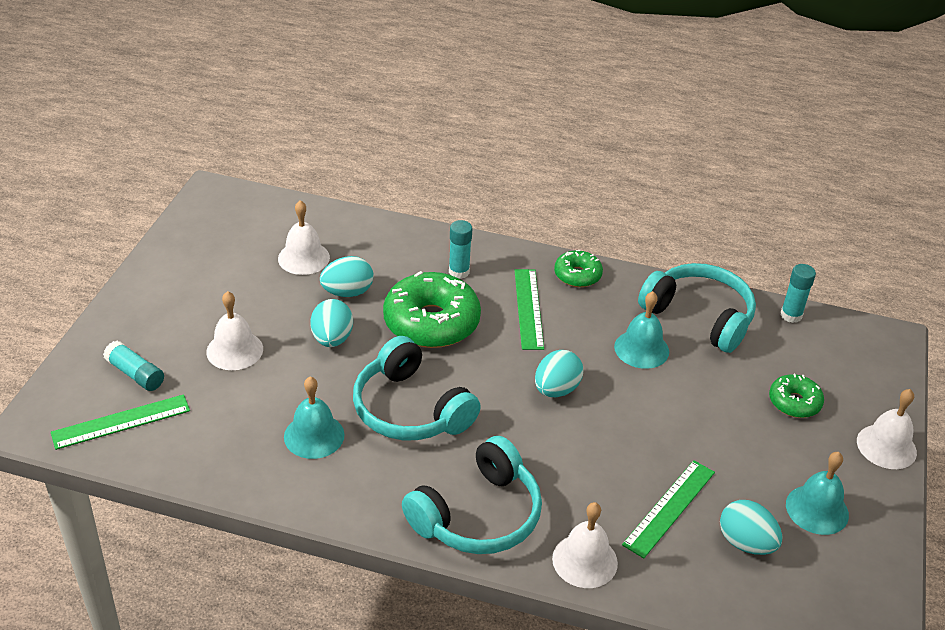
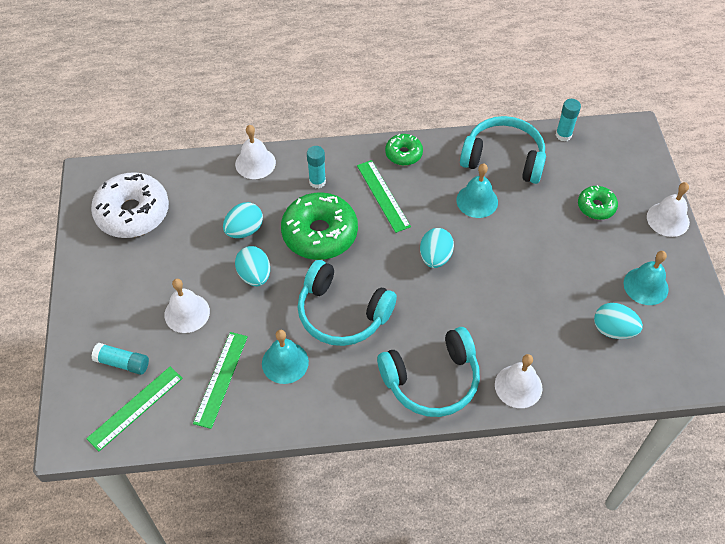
camera: 20 degrees left, 15 degrees up
(236, 239) = (133, 213): none -> white donut
(303, 258) = (195, 211): white bell -> white bell (255, 163)
(478, 515) = (432, 380): turquoise headphones -> turquoise headphones turned 45 degrees clockwise
(669, 508) = (553, 323): green ruler -> green ruler (221, 379)

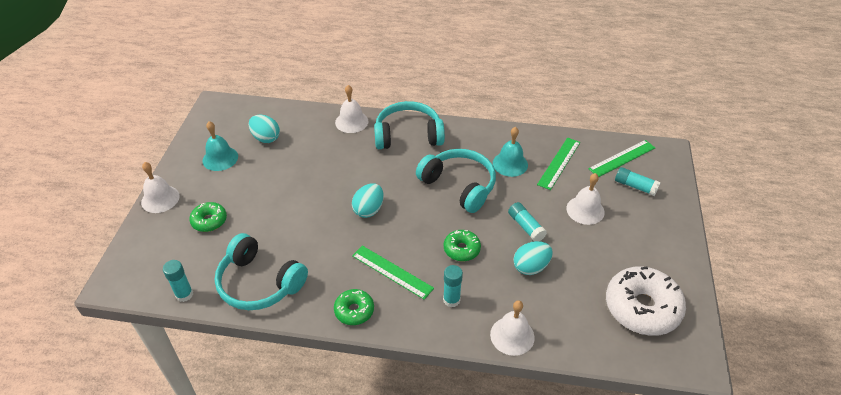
camera: 165 degrees left, 10 degrees down
(254, 275) = (526, 227): turquoise egg -> turquoise glue stick
(320, 233) = (461, 249): green donut -> green donut, size x0.52
(383, 195) = (392, 271): green ruler -> green ruler turned 45 degrees counterclockwise
(477, 201) = (308, 248): turquoise bell -> none

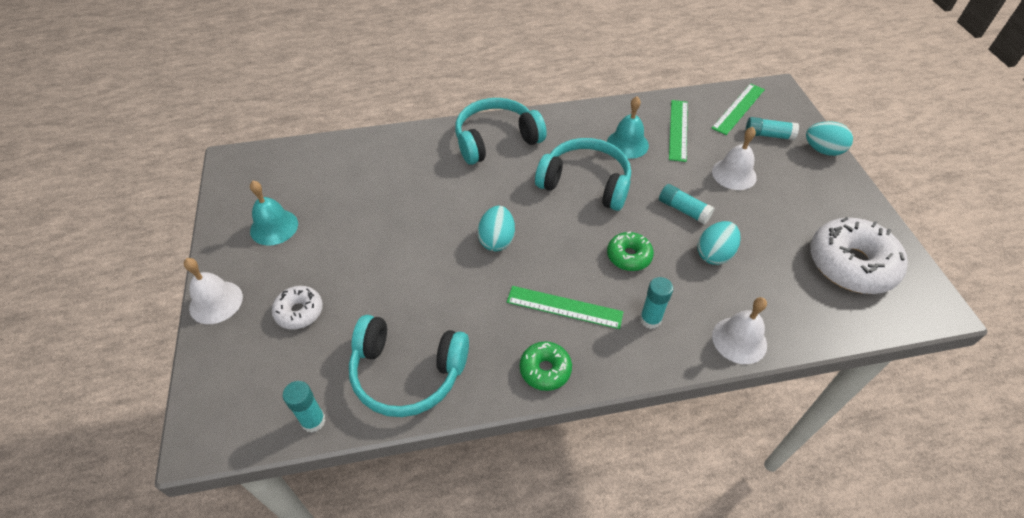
camera: 20 degrees left, 5 degrees up
(209, 221) = (299, 312): green donut -> white donut
(266, 138) = (322, 186): turquoise egg -> turquoise egg (822, 150)
(351, 122) = (420, 140): white bell -> none

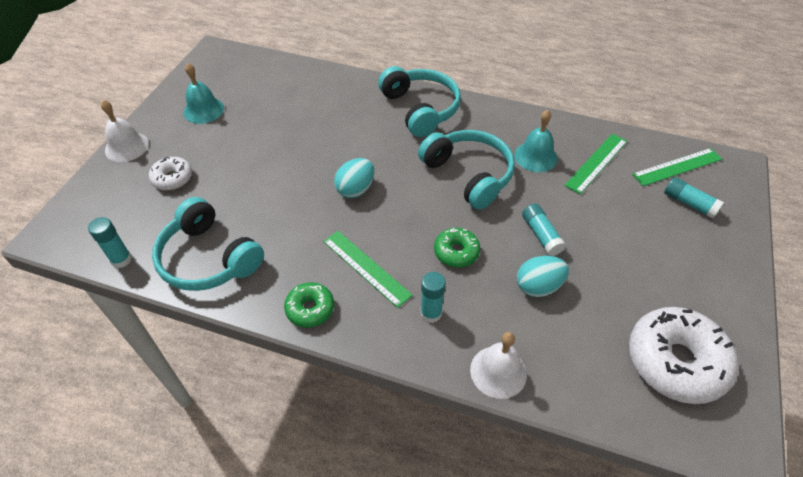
camera: 30 degrees right, 0 degrees up
(496, 140) = (421, 109): turquoise headphones -> turquoise headphones turned 60 degrees clockwise
(734, 174) = (620, 224): white bell -> none
(822, 150) = (739, 241): turquoise egg -> none

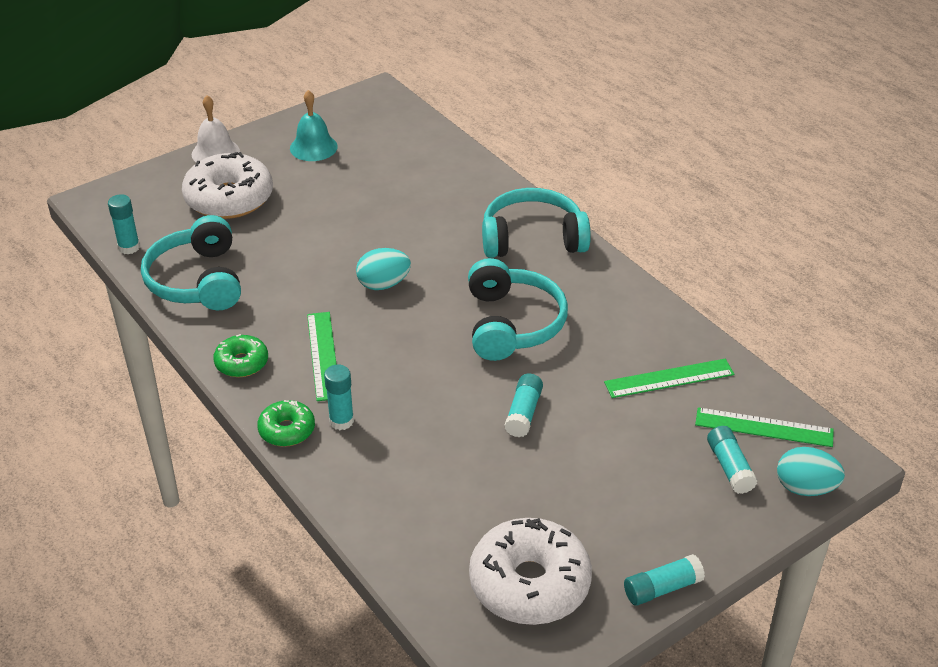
camera: 35 degrees right, 10 degrees down
(172, 178) = (229, 198): white donut -> white donut, size x1.91
(421, 109) = (532, 238): turquoise headphones -> turquoise headphones turned 105 degrees counterclockwise
(456, 252) = (421, 385): green donut -> green donut (287, 430)
(498, 371) = (351, 497): white bell -> none
(535, 156) = (606, 340): turquoise bell -> none
(538, 286) = (467, 453): turquoise egg -> turquoise egg (805, 488)
(746, 311) = (662, 588): none -> turquoise glue stick

